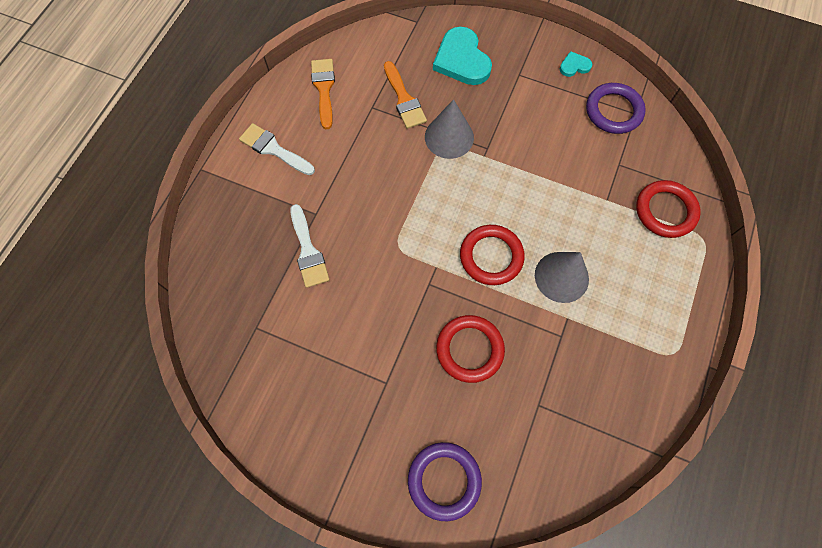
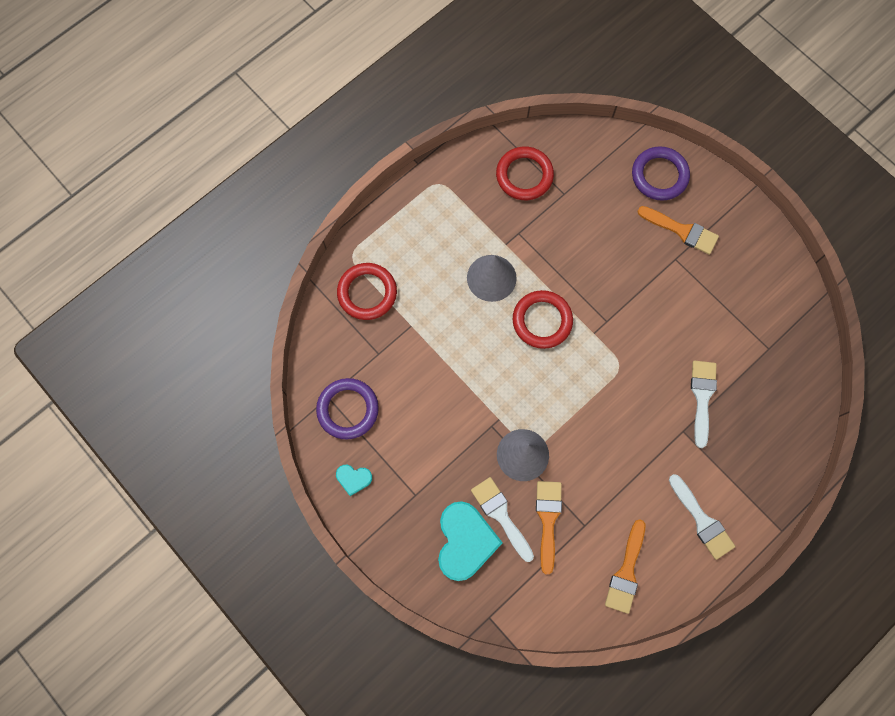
camera: 155 degrees left, 5 degrees up
(391, 420) = (682, 231): none -> orange brush
(443, 87) = (501, 515): none -> white brush
(469, 349) = (597, 255): red ring -> red ring (524, 175)

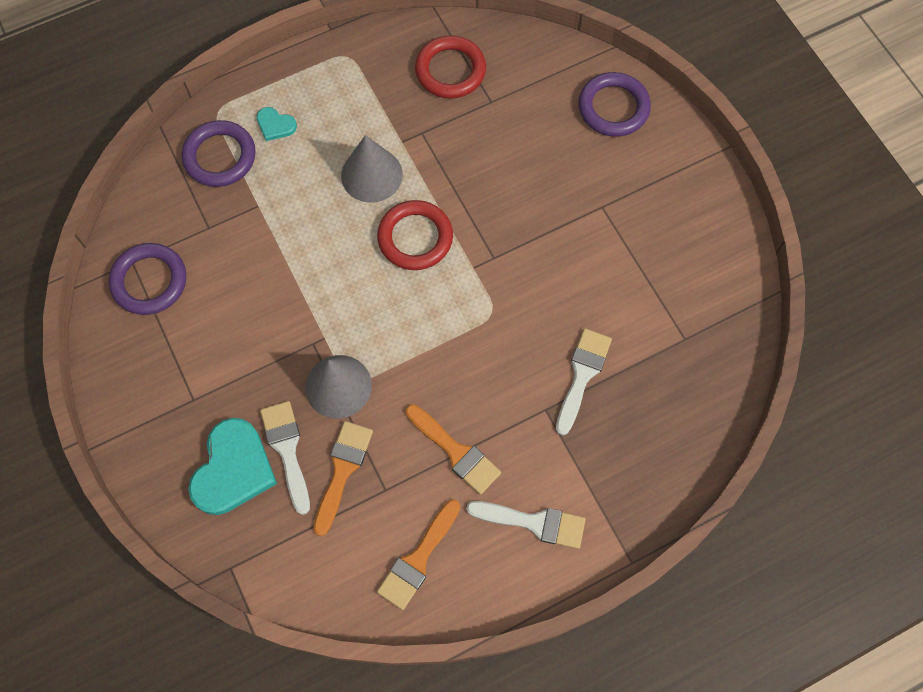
camera: 15 degrees right, 5 degrees down
(353, 478) = (127, 361): turquoise heart -> turquoise heart (275, 125)
(367, 293) = (220, 156): red ring -> purple ring
(682, 231) = (620, 176): orange brush -> orange brush (455, 452)
(702, 520) = (534, 522): white brush -> white brush turned 60 degrees counterclockwise

